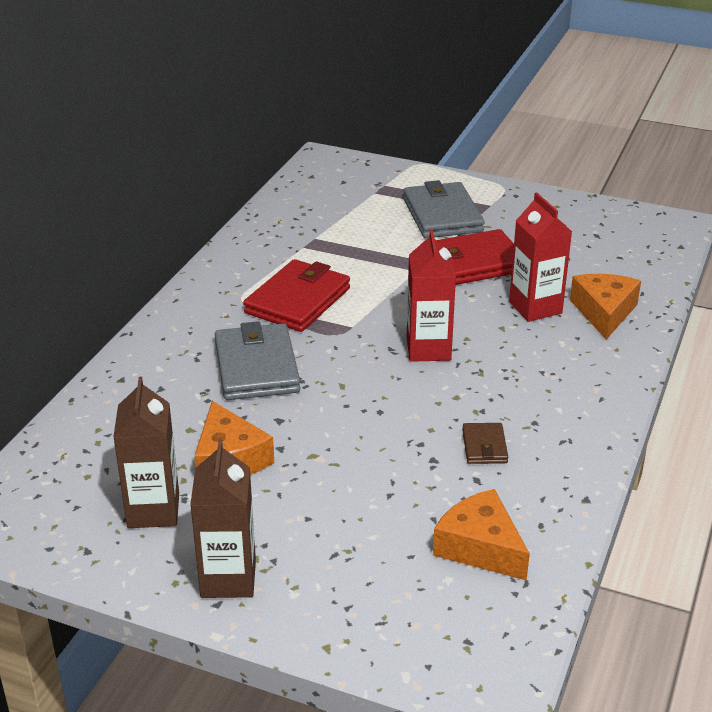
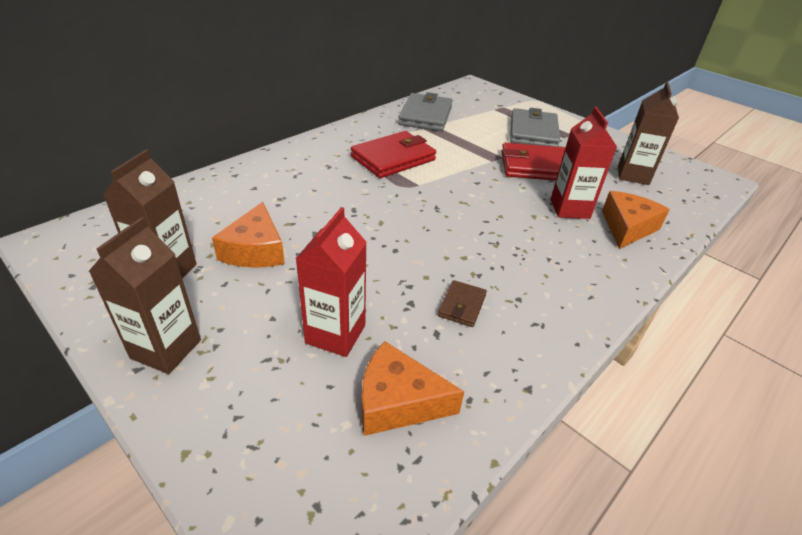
camera: 20 degrees right, 5 degrees up
(257, 367) = (330, 192): grey wallet -> grey wallet (425, 116)
(428, 349) = (465, 215): red carton -> red carton (335, 334)
(480, 547) = (398, 401): orange cheese -> orange cheese turned 60 degrees counterclockwise
(583, 244) = (633, 175): none -> brown carton

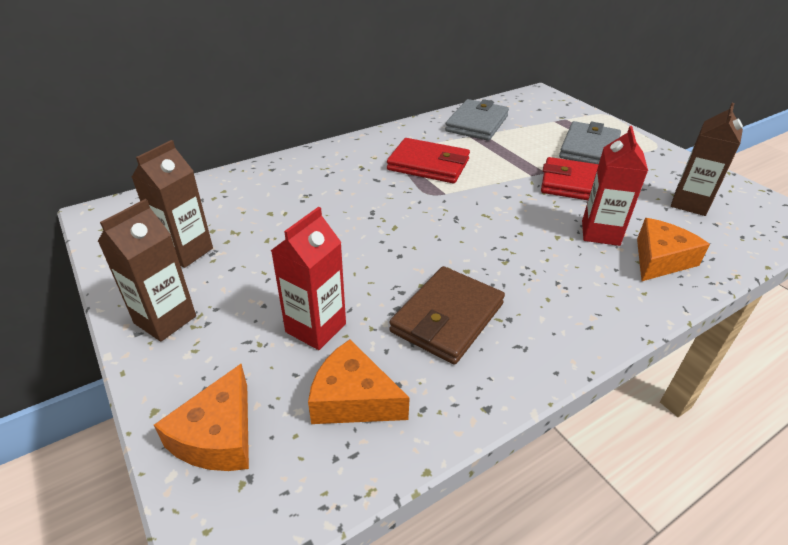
camera: 15 degrees right, 0 degrees up
(255, 250) = (268, 241): orange cheese -> orange cheese (218, 435)
(393, 158) = (428, 165): red wallet -> red wallet turned 45 degrees clockwise
(461, 305) = (447, 318): brown wallet -> brown wallet, size x2.01

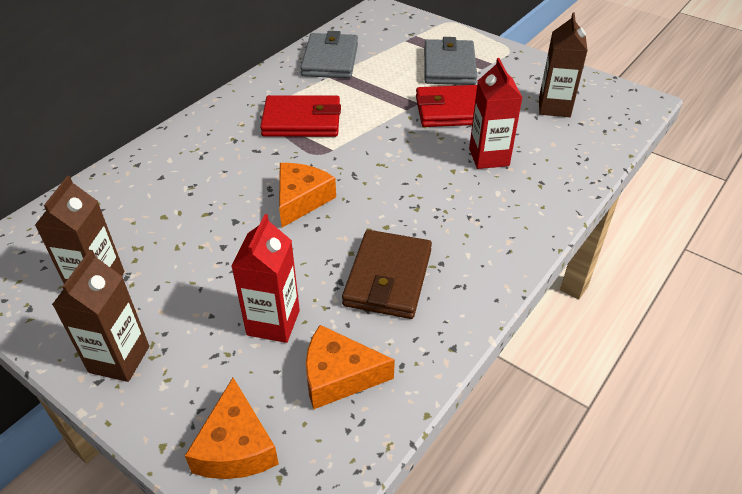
camera: 20 degrees left, 5 degrees up
(660, 259) = (546, 171): orange cheese -> orange cheese (301, 200)

